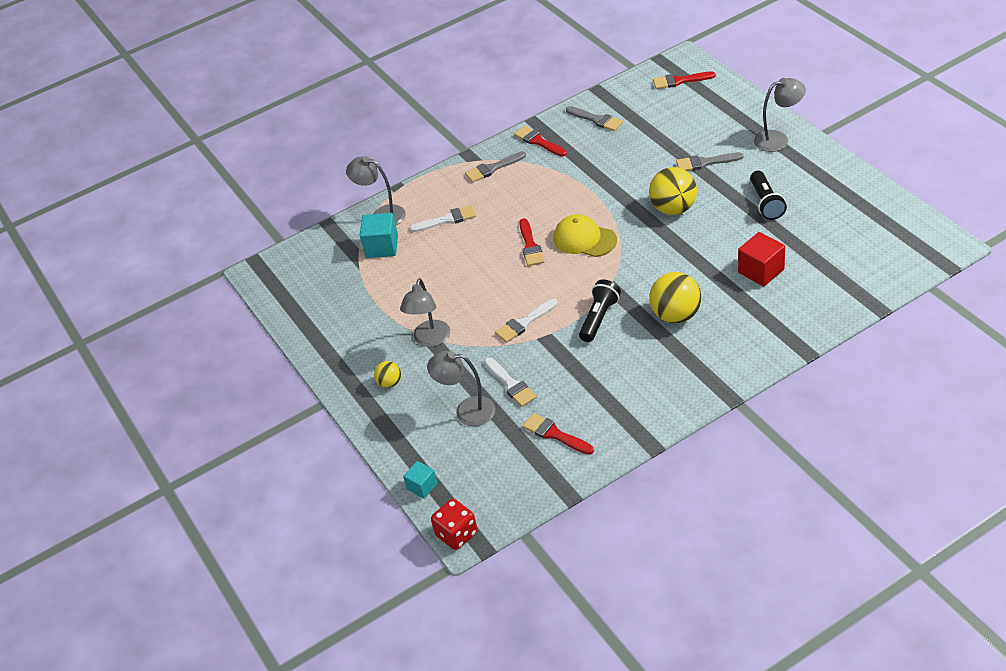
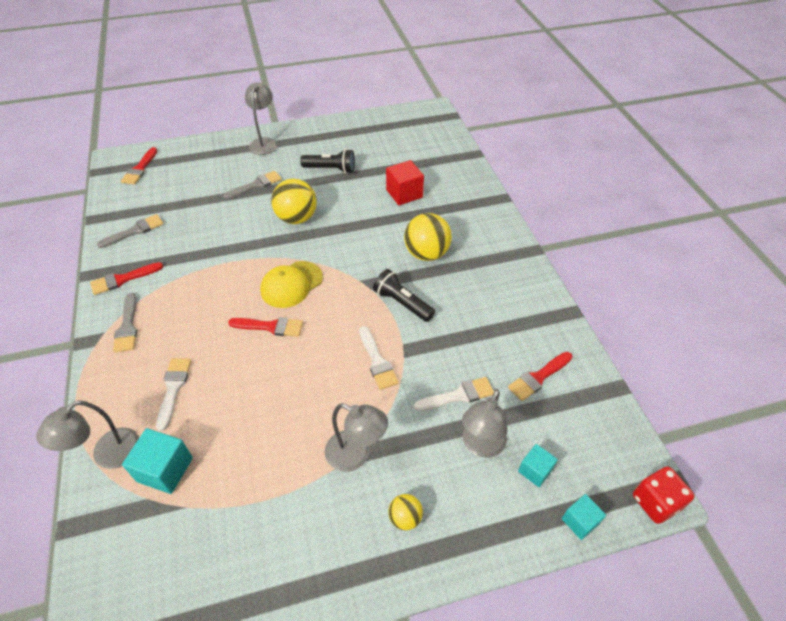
camera: 80 degrees left, 5 degrees up
(457, 450) = (535, 470): none -> turquoise cube
(705, 162) = (256, 185): grey brush -> grey brush turned 135 degrees counterclockwise

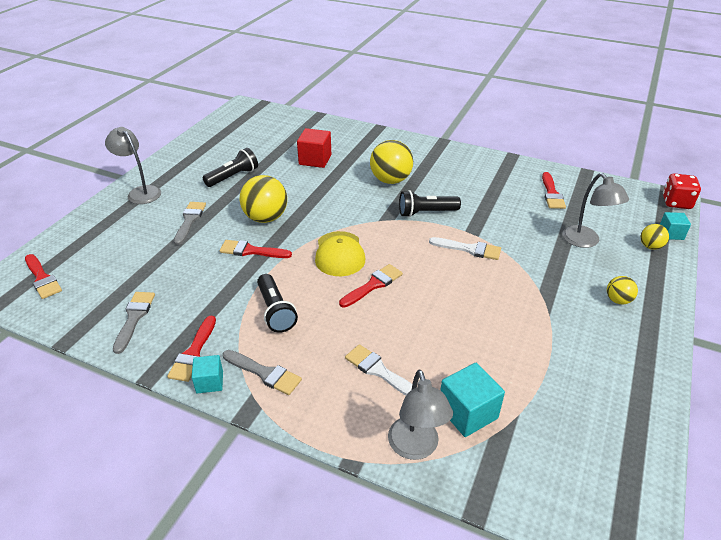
camera: 50 degrees left, 10 degrees down
(194, 291) = (275, 311): none -> black flashlight
(250, 236) = (251, 251): none -> red brush
(356, 455) = (546, 298): grey lamp -> none
(458, 395) = (536, 230): white brush -> none
(532, 510) = (650, 246): none -> yellow ball
(535, 470) = (622, 231): turquoise cube -> turquoise cube (209, 382)

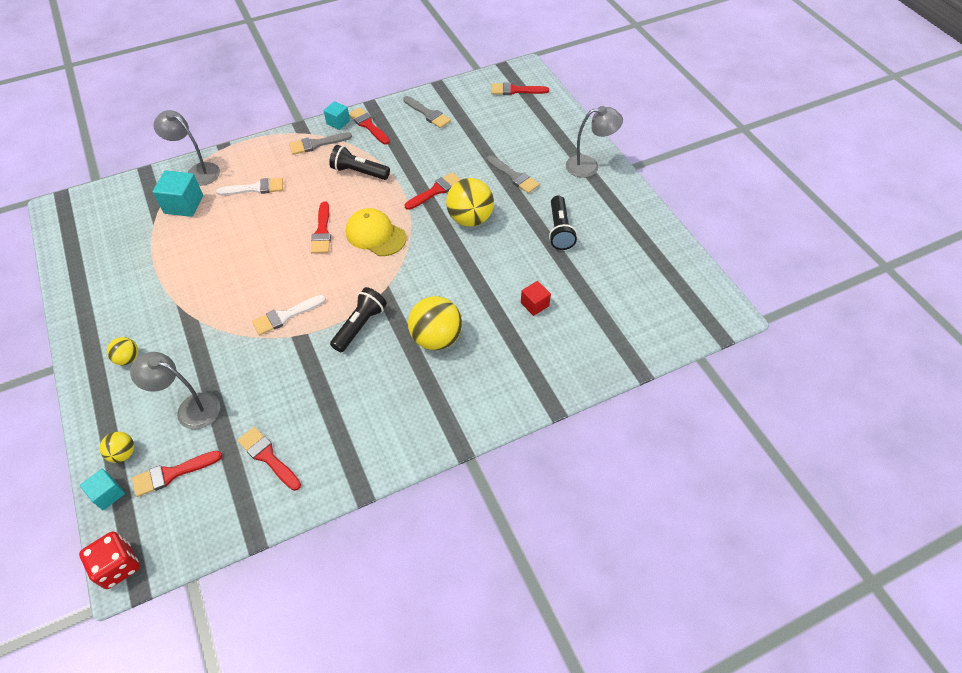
camera: 130 degrees right, 15 degrees up
(315, 160) = (534, 304): red cube -> red cube, size x0.62
(620, 219) = (172, 474): none -> red brush

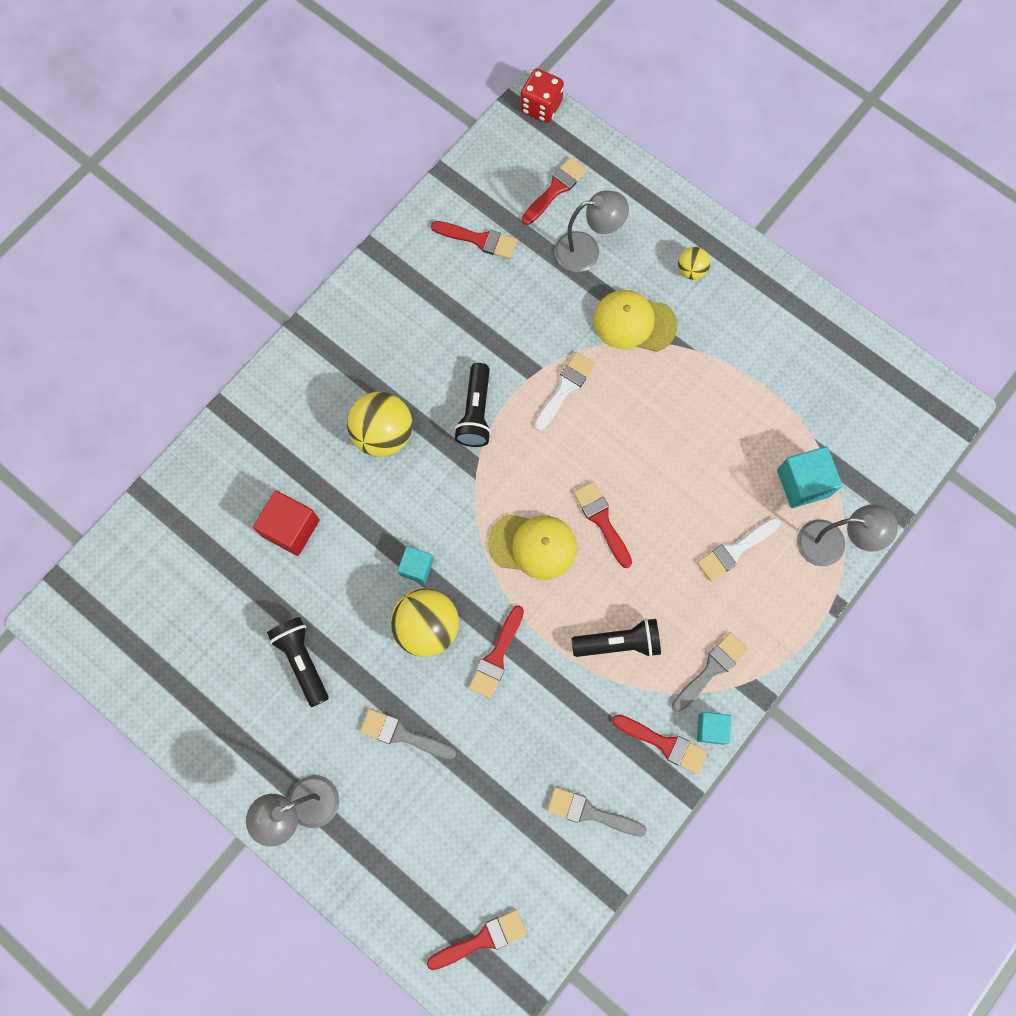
camera: 155 degrees right, 20 degrees up
(108, 494) = (598, 150): turquoise cube -> turquoise cube (416, 567)
(123, 453) = (614, 186): yellow ball -> none
(201, 339) = (634, 323): none -> yellow cap
(534, 304) = (291, 528): red cube -> red cube, size x1.62

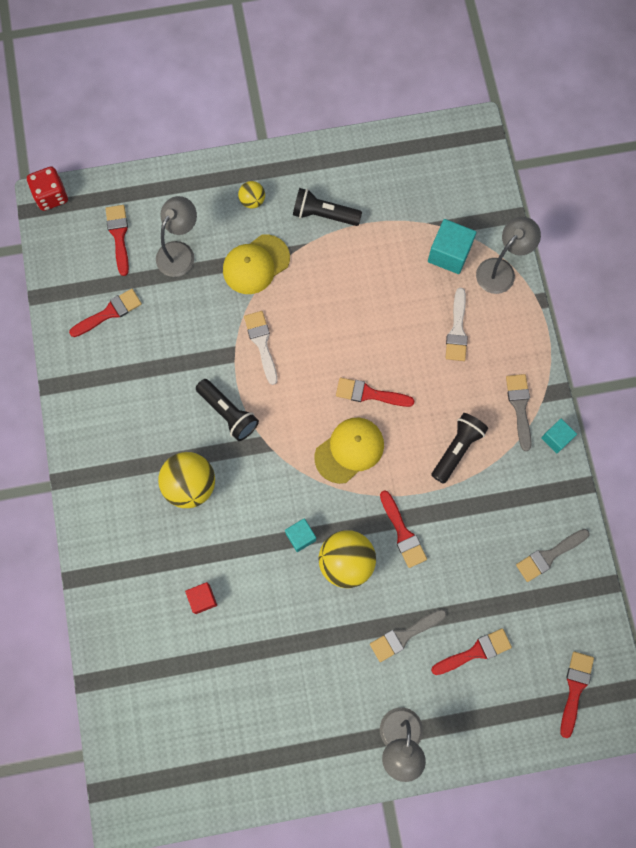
camera: 50 degrees left, 0 degrees up
(291, 528) = (202, 599): red cube -> red cube, size x0.62
(302, 660) = (300, 663): black flashlight -> black flashlight (324, 214)
(664, 744) = (542, 474): red brush -> red brush (475, 652)

